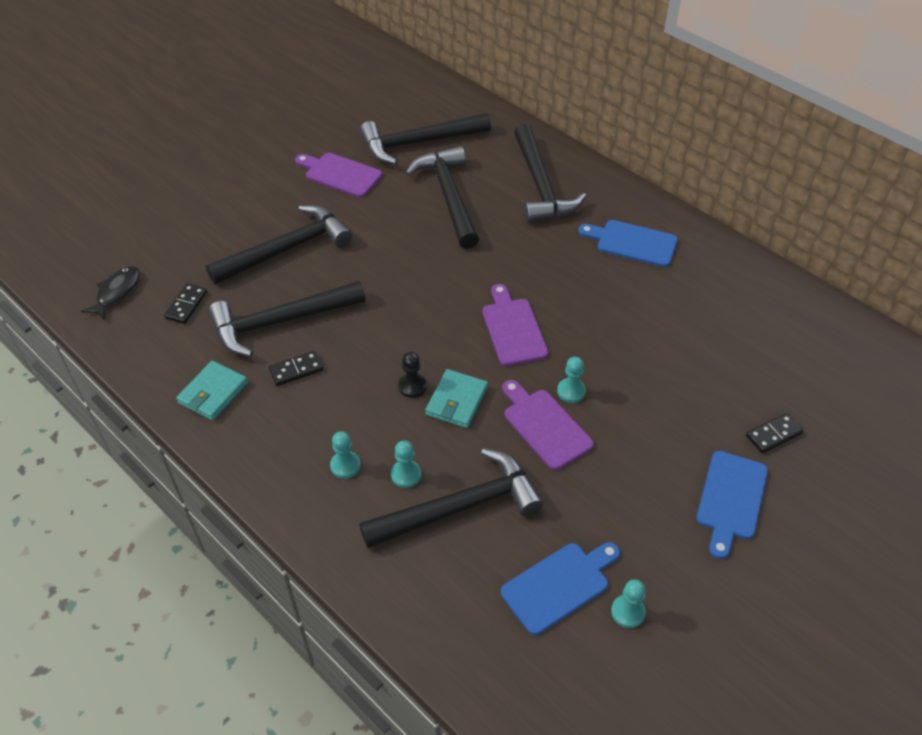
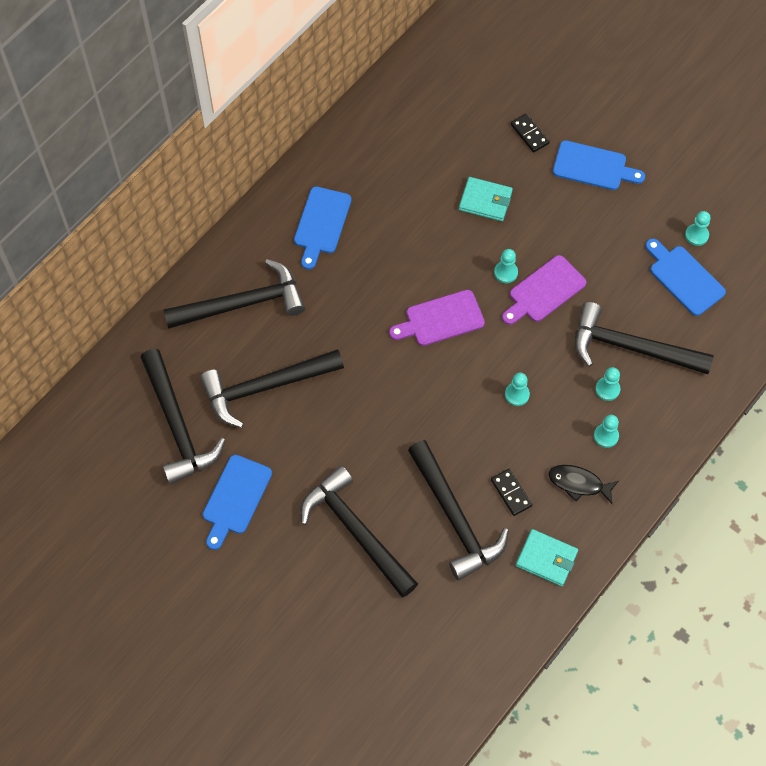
camera: 95 degrees left, 15 degrees up
(117, 292) = (432, 684): black fish -> black fish (578, 483)
(186, 305) = (443, 610): black domino -> none
(340, 174) = (235, 498): purple cutting board -> blue cutting board
(412, 386) = (517, 394): black pawn -> turquoise pawn
(457, 401) = (528, 358): turquoise wallet -> turquoise wallet (485, 201)
(460, 507) = (631, 347): black hammer -> black hammer turned 45 degrees counterclockwise

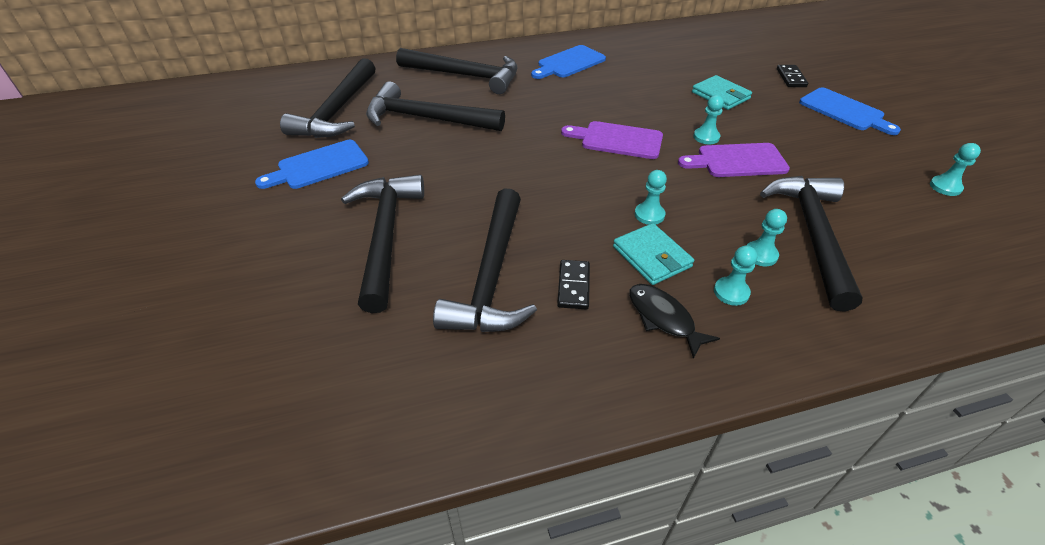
camera: 35 degrees right, 20 degrees down
(546, 558) = (561, 370): turquoise wallet -> turquoise wallet (652, 257)
(631, 347) = (813, 235): black hammer -> black hammer turned 45 degrees clockwise
(684, 278) = (914, 210): blue cutting board -> none

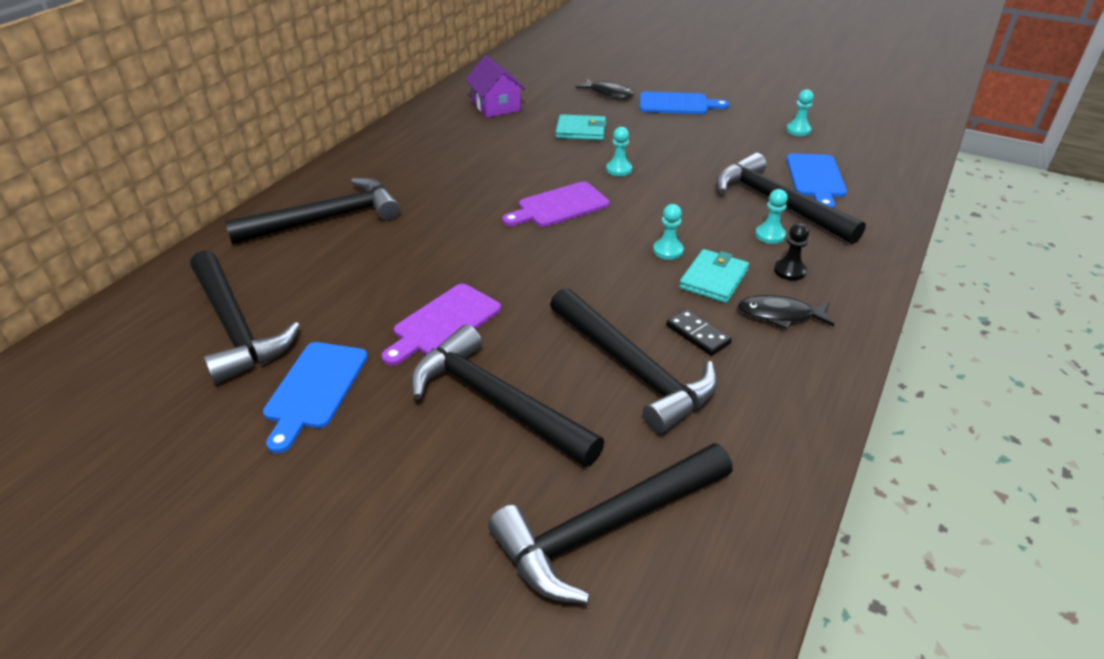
camera: 45 degrees left, 5 degrees down
(426, 118) = (355, 279): black hammer -> black hammer (605, 527)
(569, 63) = (413, 159): blue cutting board -> blue cutting board (815, 178)
(652, 257) = (713, 279): turquoise wallet -> turquoise wallet turned 75 degrees counterclockwise
(681, 51) = (496, 106): none -> purple house
(731, 292) = (789, 271): turquoise pawn -> black pawn
(737, 161) = (665, 177): purple cutting board -> purple cutting board (443, 323)
(791, 78) = (609, 93): black domino -> black fish

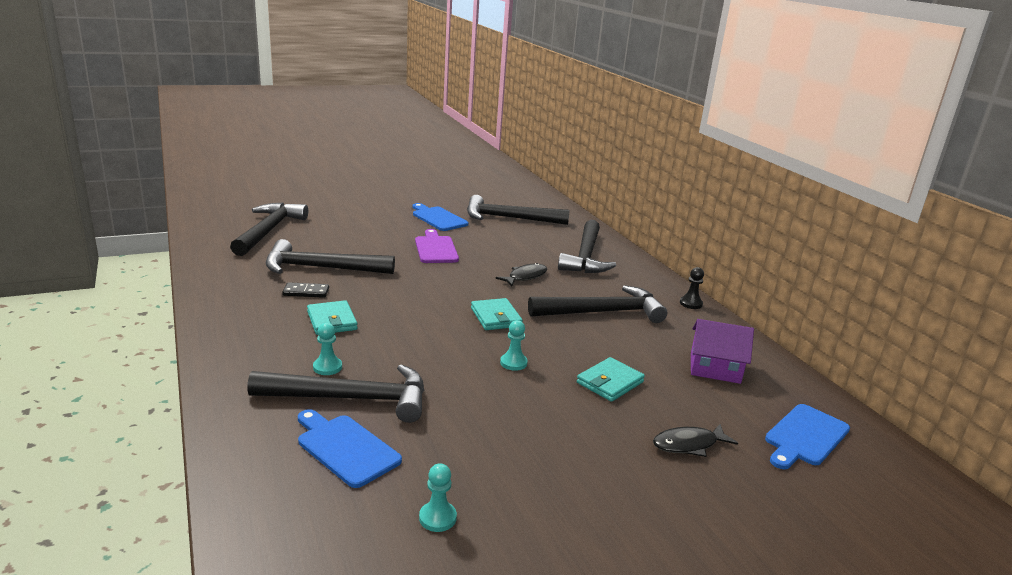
camera: 125 degrees right, 15 degrees down
(496, 401) = (364, 239): black hammer -> black hammer (603, 312)
(559, 206) = (496, 317): purple cutting board -> turquoise wallet
(668, 251) = (384, 324): turquoise pawn -> none
(677, 104) = (610, 474): blue cutting board -> blue cutting board (805, 436)
(779, 315) = (267, 320): black fish -> black fish (525, 277)
(789, 271) = (286, 348): black pawn -> black pawn (690, 303)

